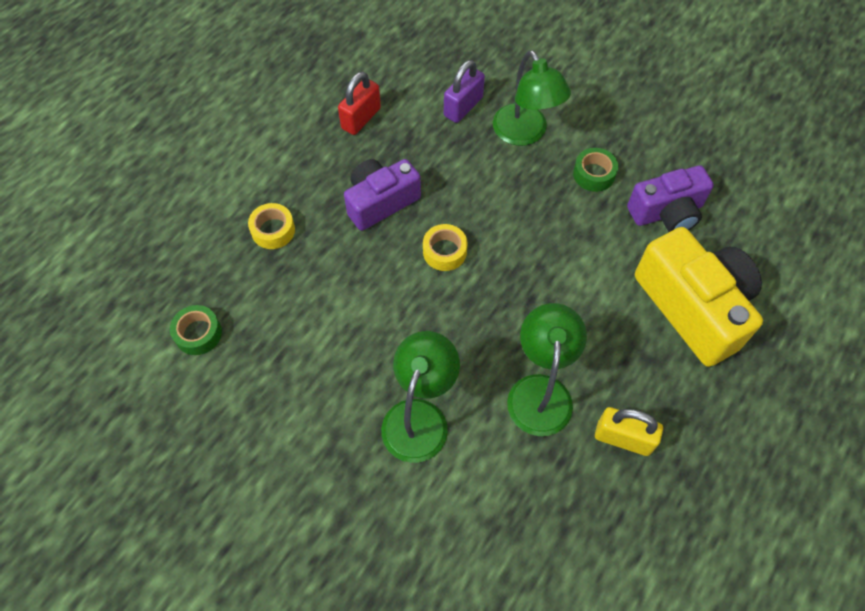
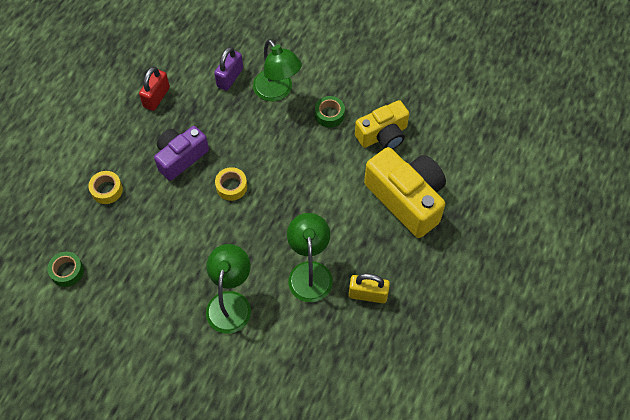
camera: 10 degrees left, 0 degrees up
(667, 212) = (383, 135): purple camera -> yellow camera

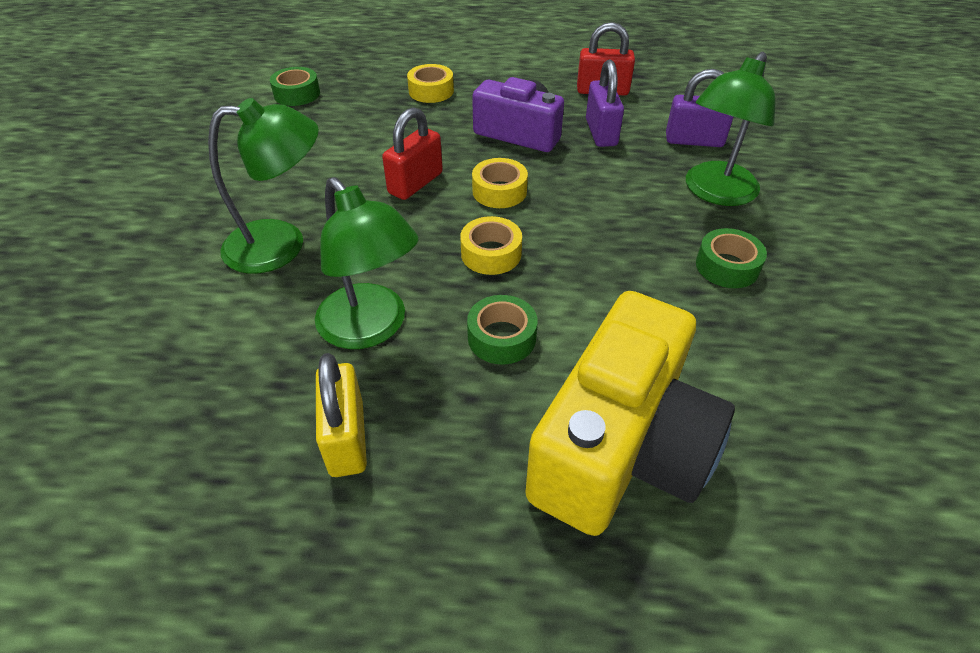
camera: 70 degrees right, 15 degrees down
(200, 117) = (601, 132): none -> purple padlock
(205, 225) = (415, 183): none -> red padlock
(280, 207) = (491, 254): none -> yellow tape
(309, 272) = (371, 328): green lamp -> green lamp turned 75 degrees clockwise
(336, 221) = (501, 337): none -> green tape
(383, 135) = (750, 359): yellow camera -> none

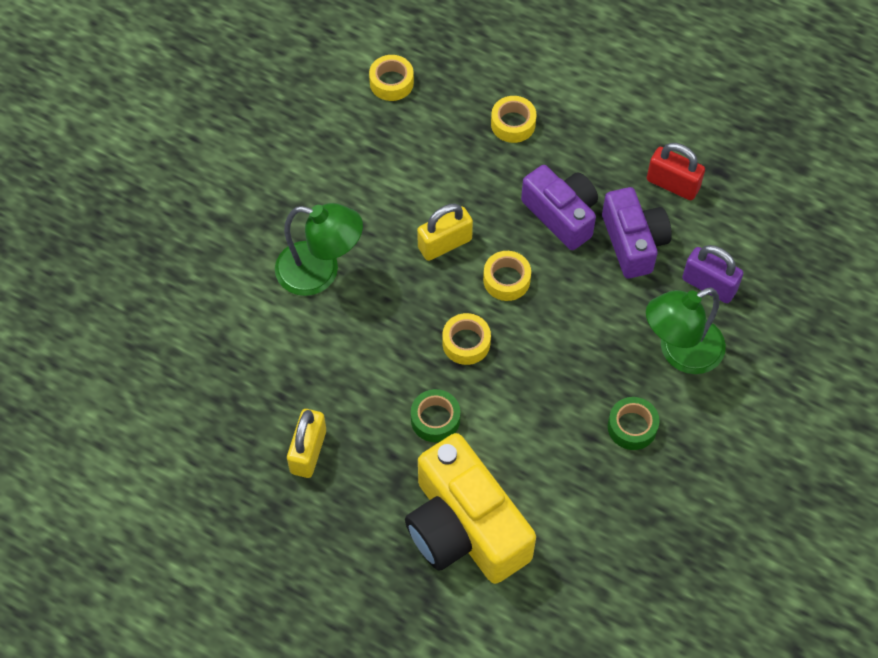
camera: 25 degrees right, 15 degrees up
(297, 94) = (391, 82): green tape -> yellow tape
(371, 328) = (354, 376): green lamp -> none
(415, 183) = (445, 244): red padlock -> yellow padlock
(601, 132) = (633, 242): purple padlock -> purple camera
(622, 448) = (464, 528): yellow camera -> yellow camera turned 90 degrees clockwise

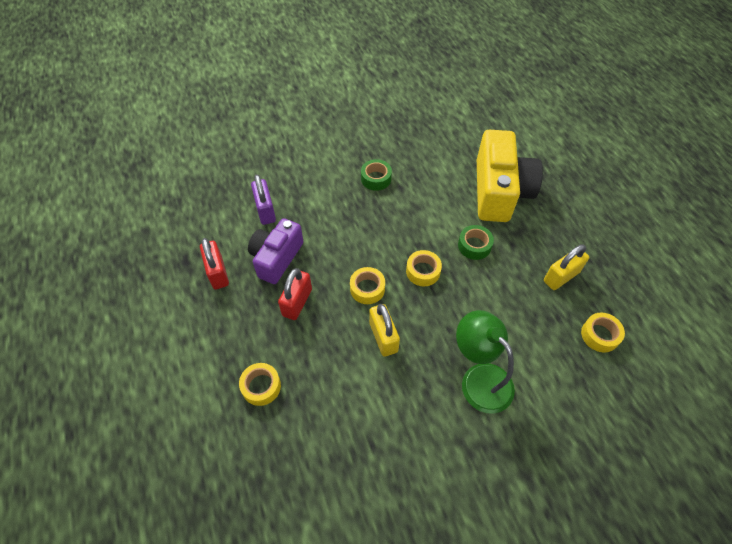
camera: 140 degrees left, 5 degrees down
(391, 82) = (308, 496): yellow tape -> yellow tape (599, 335)
(445, 244) = (383, 337): yellow padlock -> yellow padlock turned 60 degrees clockwise
(562, 215) = (297, 302): purple camera -> red padlock
(680, 352) = (316, 192): green lamp -> none

